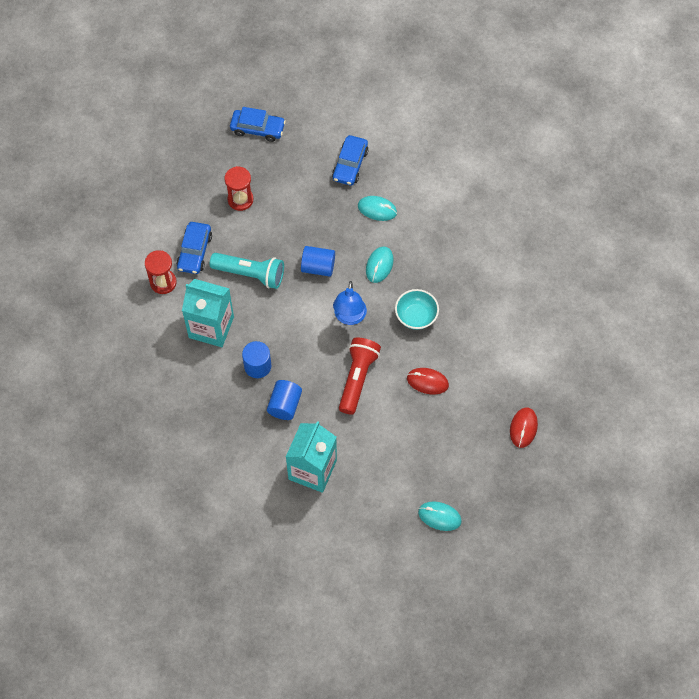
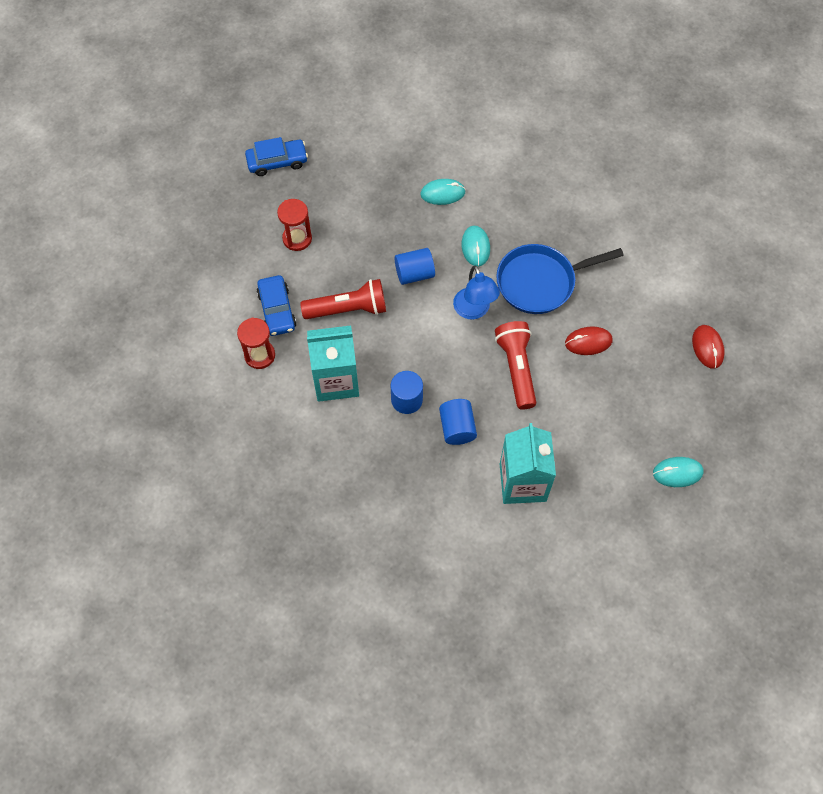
camera: 25 degrees left, 0 degrees up
(250, 274) = (348, 309): turquoise flashlight -> red flashlight
(350, 165) = (391, 161): blue car -> none
(416, 316) = (540, 282): turquoise bowl -> blue pan

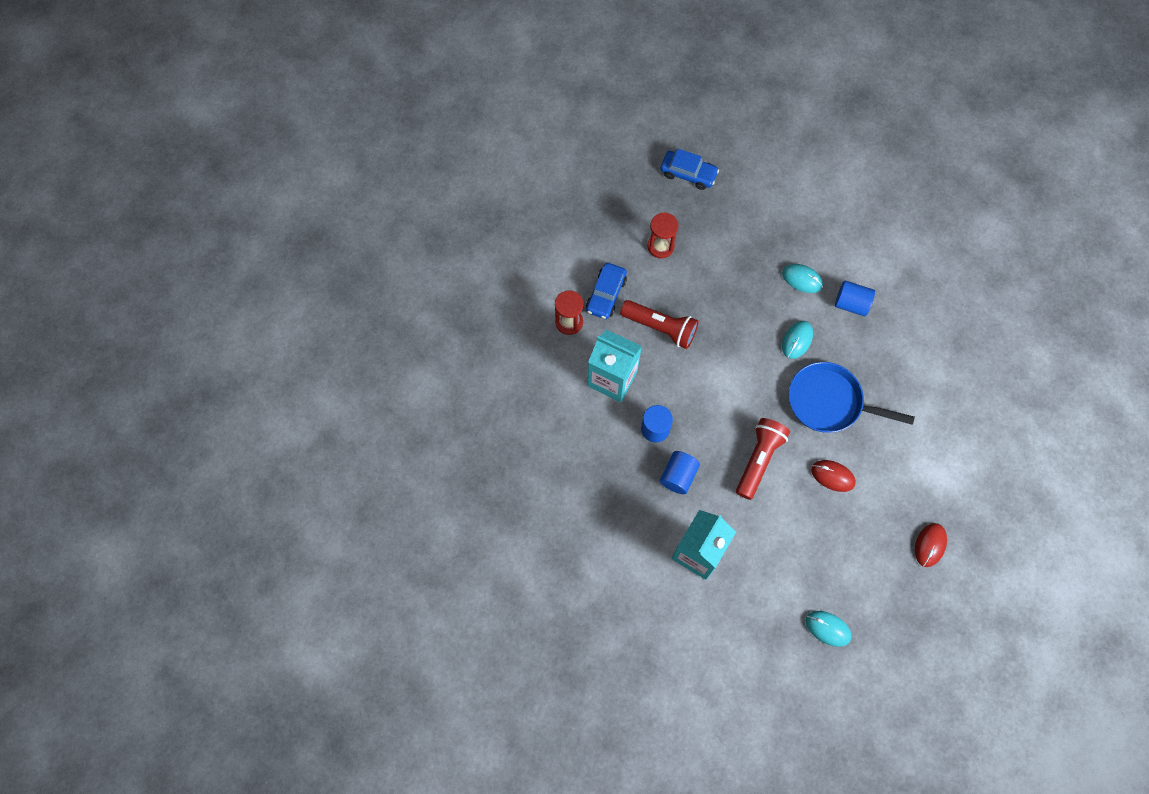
camera: 35 degrees right, 5 degrees up
(414, 274) = (732, 332): blue cylinder -> blue cylinder (851, 304)
(474, 310) = (758, 391): blue lamp -> none

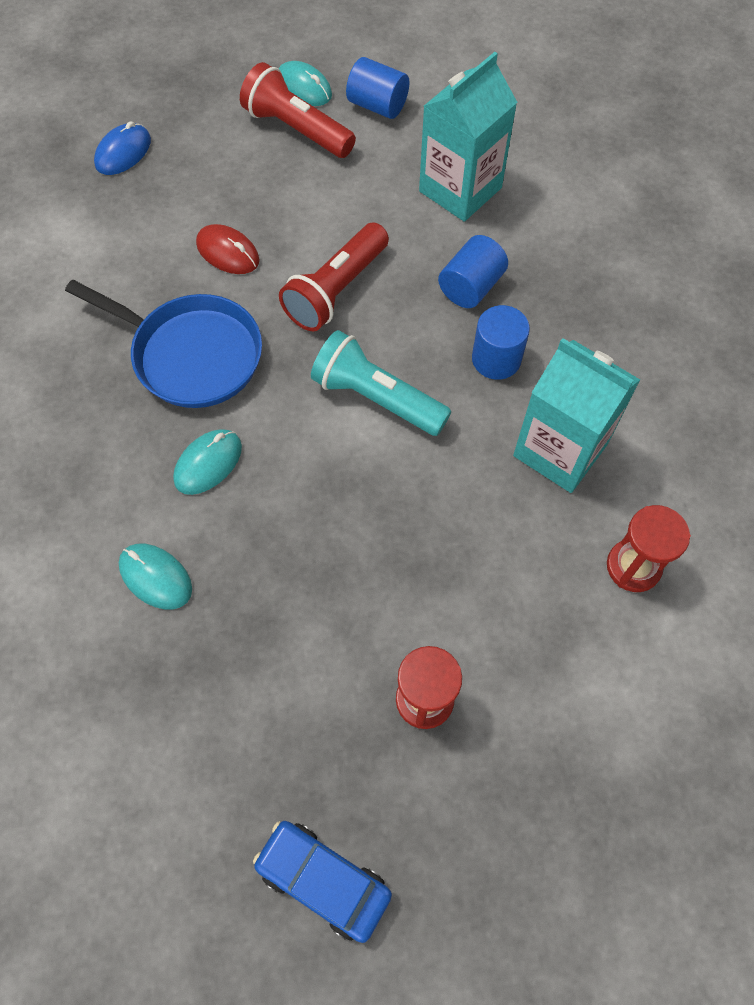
camera: 170 degrees left, 5 degrees down
(606, 295) = (554, 611): blue car -> none
(661, 328) = (456, 526): red flashlight -> red flashlight (296, 129)
(718, 393) = (376, 398): none -> turquoise flashlight
(851, 304) = (82, 513): blue cylinder -> blue cylinder (377, 105)
(930, 545) = (123, 152): red mouse -> blue mouse

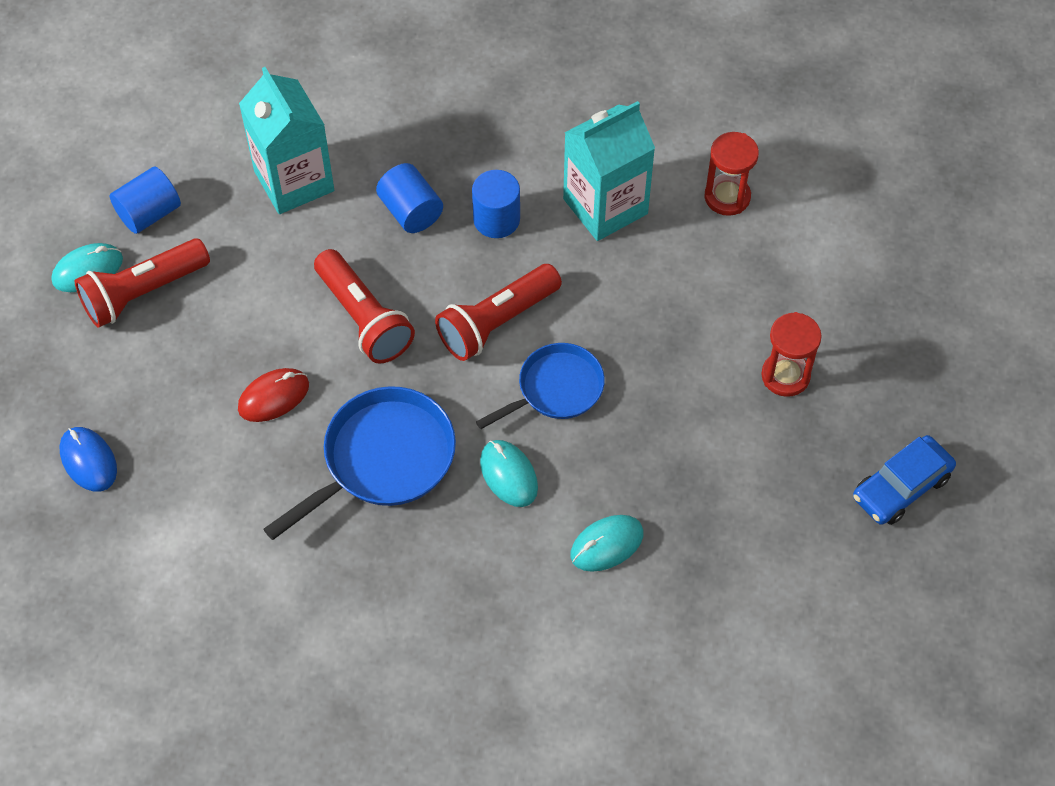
camera: 70 degrees left, 5 degrees down
(320, 474) = (556, 389): none -> blue pan
(376, 398) = (496, 322): turquoise flashlight -> red flashlight

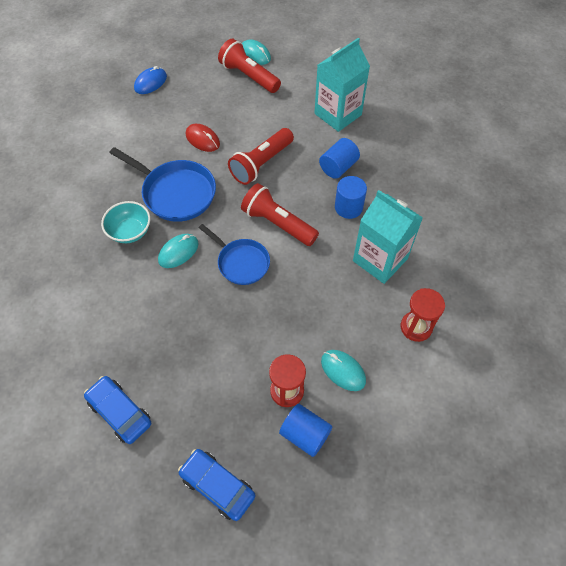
camera: 75 degrees right, 0 degrees up
(149, 213) = (296, 66): blue cylinder -> blue cylinder (305, 434)
(444, 542) = (130, 231): none -> turquoise bowl
(606, 544) = (141, 311): turquoise mouse -> turquoise mouse (343, 371)
(770, 596) = (120, 412): none -> blue car

